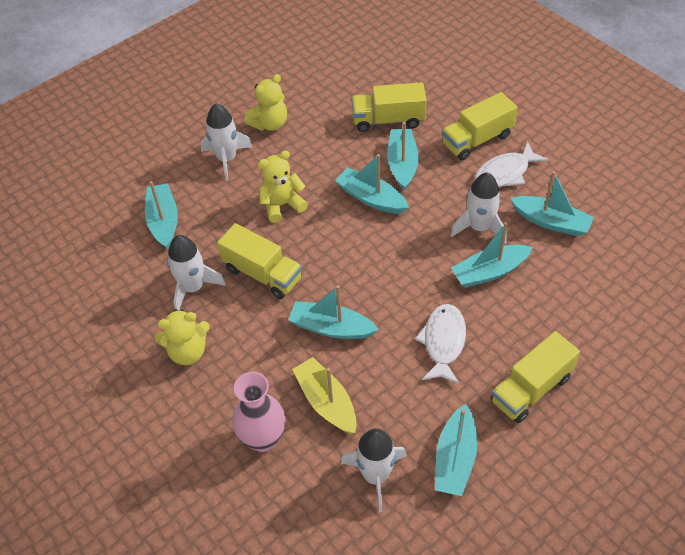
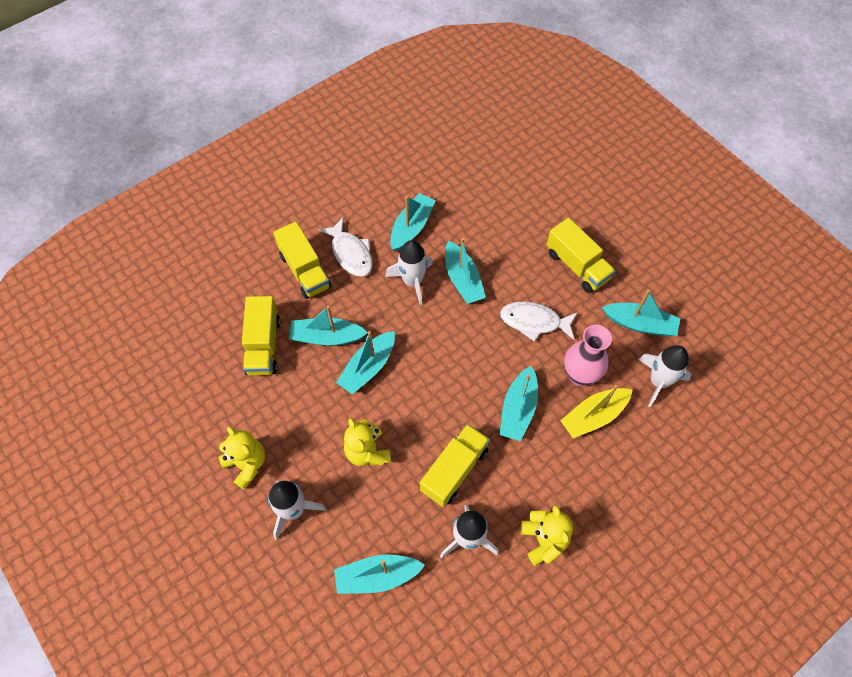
camera: 90 degrees left, 10 degrees up
(263, 438) = (631, 468): pink vase -> pink vase (580, 375)

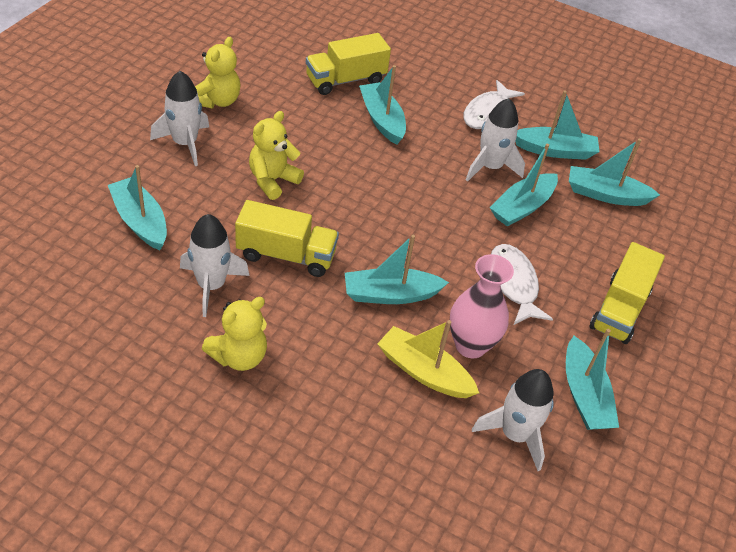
camera: 60 degrees right, 15 degrees down
(305, 271) = (445, 86): yellow truck -> none
(368, 367) = (367, 158): turquoise boat -> turquoise boat (605, 195)

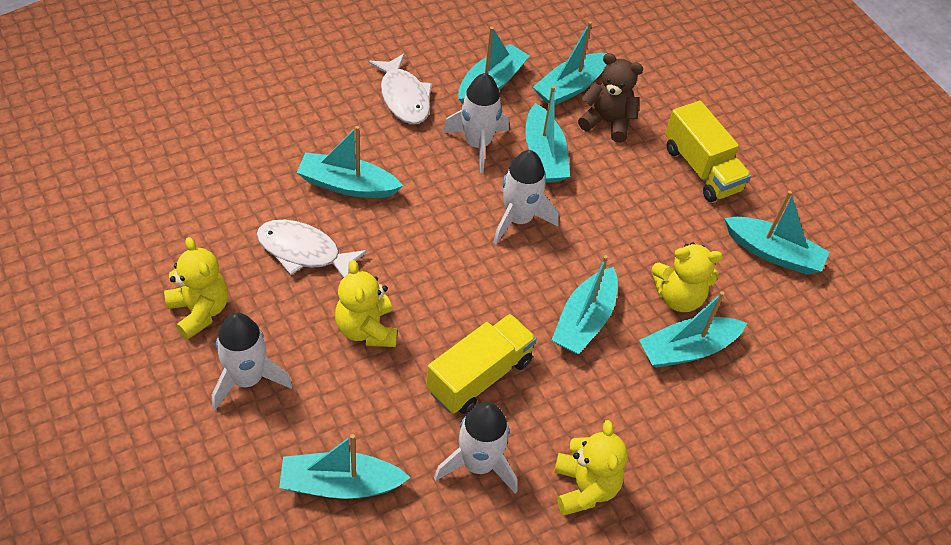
camera: 55 degrees left, 5 degrees up
(345, 80) = (261, 178): yellow truck -> none
(424, 372) = (687, 349): yellow boat -> turquoise boat
(470, 345) = (678, 297): pink vase -> yellow teddy bear
(513, 284) = (629, 222): white fish -> white fish (303, 252)
(515, 435) = (786, 326): white rocket -> white rocket (518, 219)
(597, 230) = (607, 122): none -> brown teddy bear

